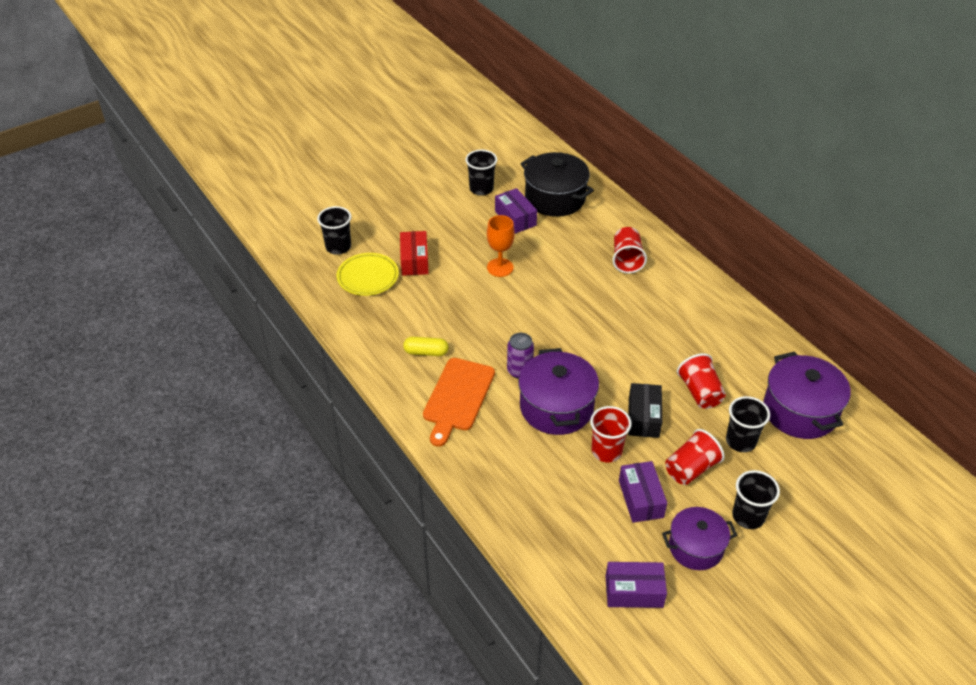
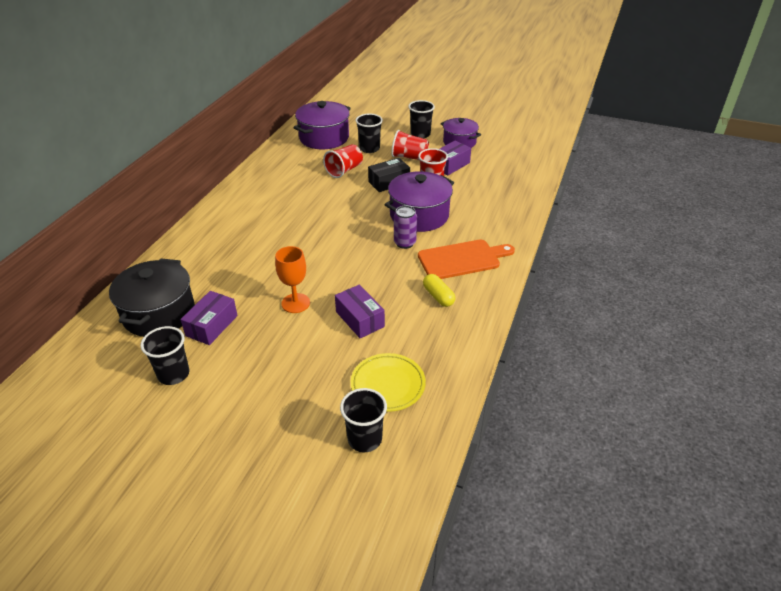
camera: 125 degrees left, 5 degrees down
(414, 261) = (334, 364): red box -> none
(626, 259) = (227, 240): red cup -> none
(634, 592) = (509, 150): purple box -> purple box (360, 319)

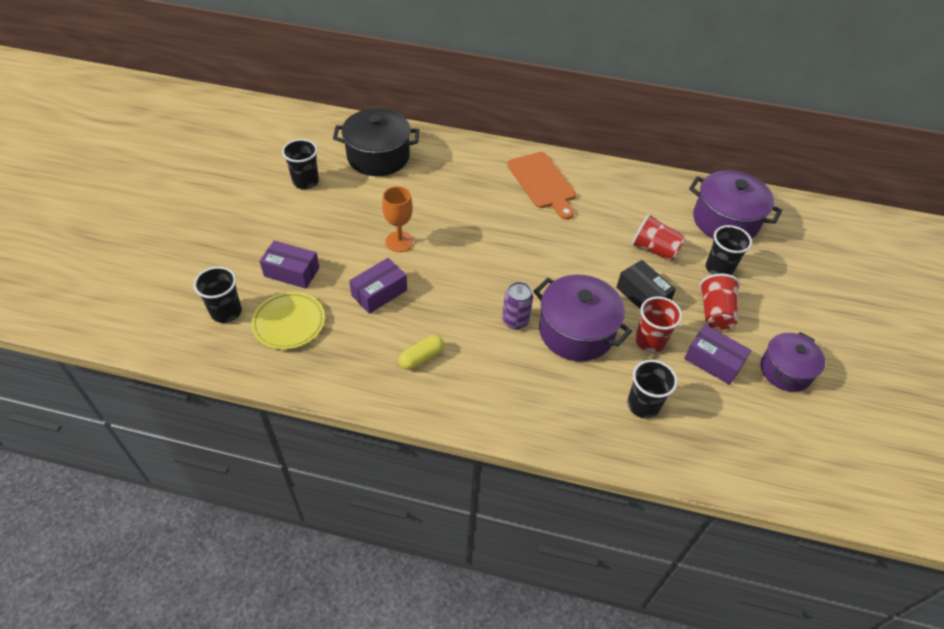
camera: 80 degrees right, 10 degrees up
(212, 325) = (364, 191): purple box -> purple box (291, 272)
(420, 134) = (785, 321): black cup -> black cup (643, 405)
(462, 259) = (493, 379): orange cutting board -> orange cutting board (542, 183)

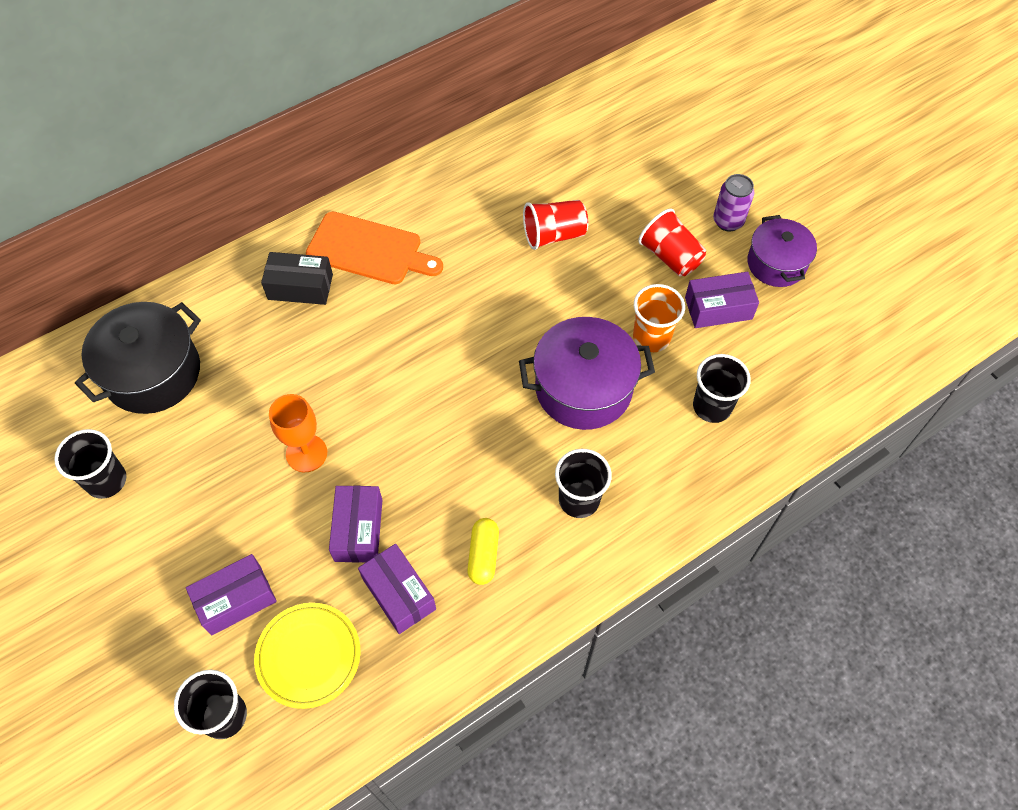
camera: 45 degrees left, 10 degrees up
(361, 336) = (399, 594): none -> purple box
(515, 321) = (520, 430): purple can -> purple can (728, 221)
(642, 295) = (596, 295): black box -> black box (300, 287)
(650, 341) = (651, 337): red cup -> orange cup
(719, 268) = (626, 206): black cup -> black cup (579, 499)
(725, 221) = (579, 147): purple pot -> none

